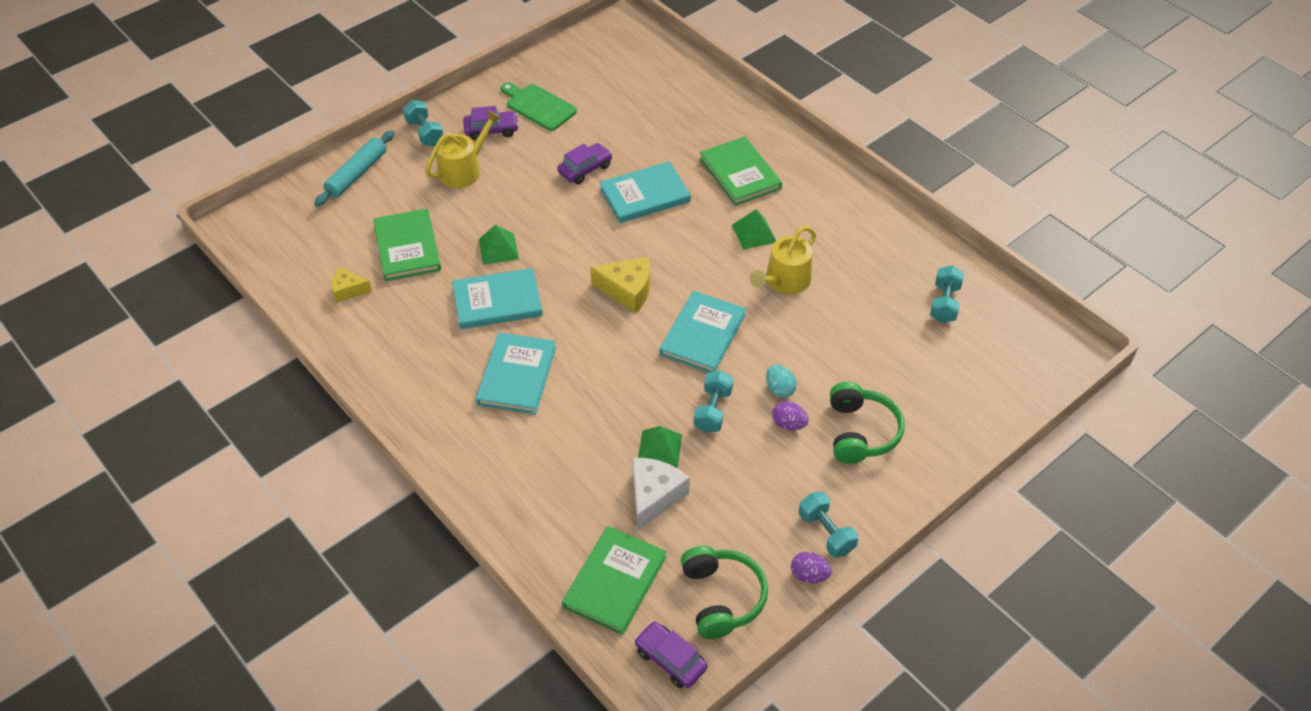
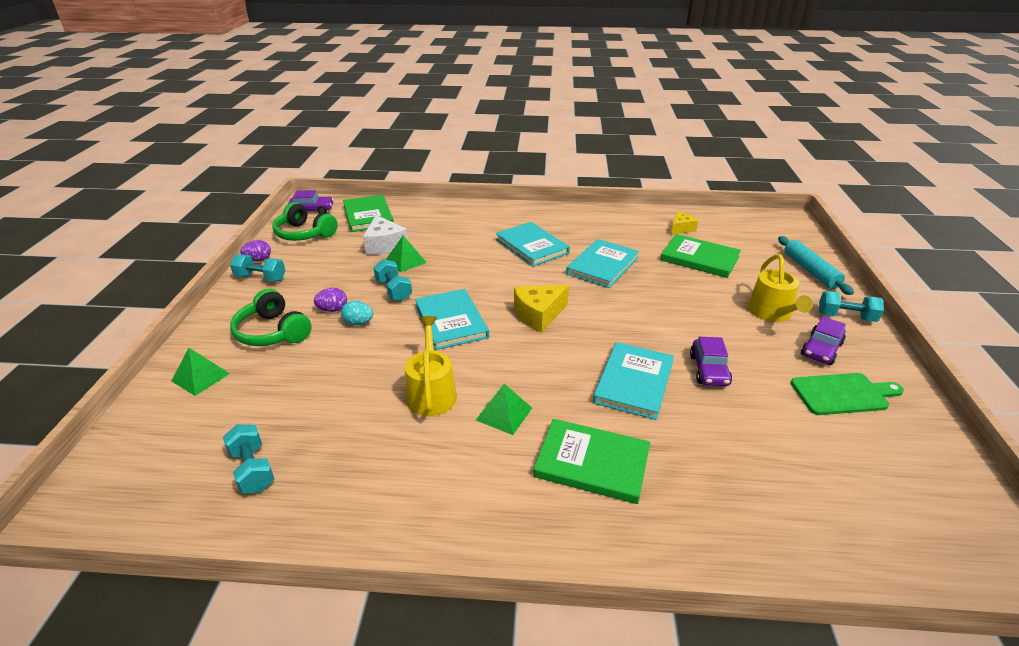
camera: 135 degrees right, 15 degrees down
(498, 249) = (655, 287): green pyramid -> green pyramid (200, 377)

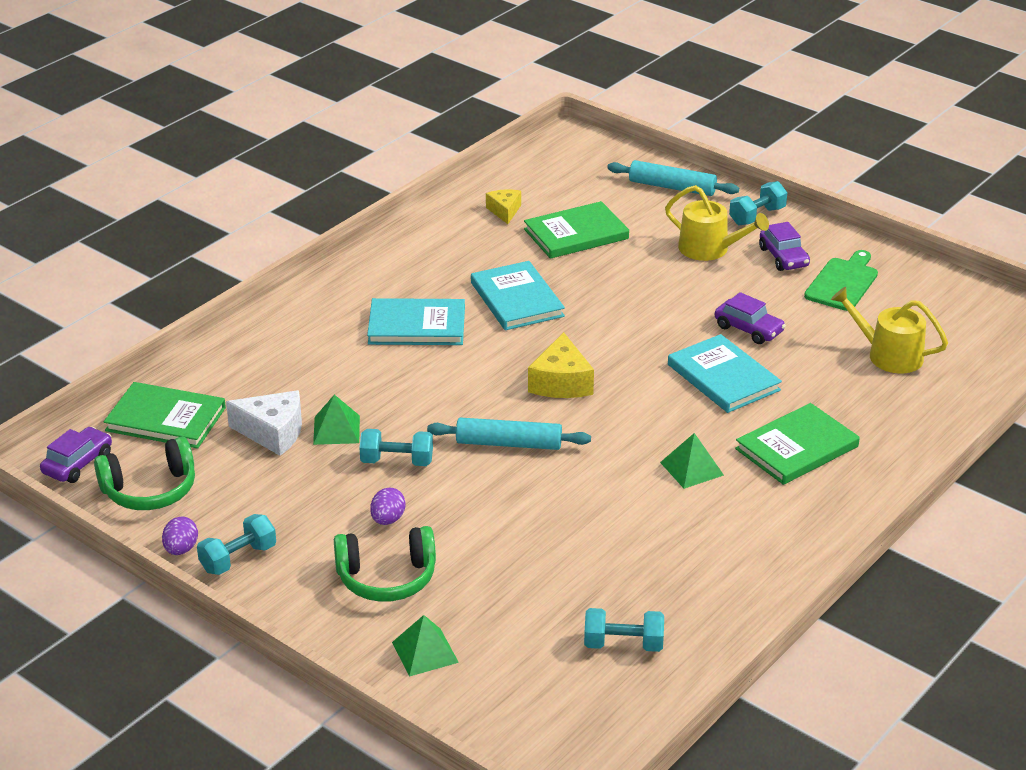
camera: 55 degrees left, 0 degrees up
(358, 323) = (439, 509): turquoise egg -> none
(431, 392) = (617, 500): yellow watering can -> yellow watering can (888, 355)
(451, 321) = (509, 444): turquoise book -> turquoise rolling pin

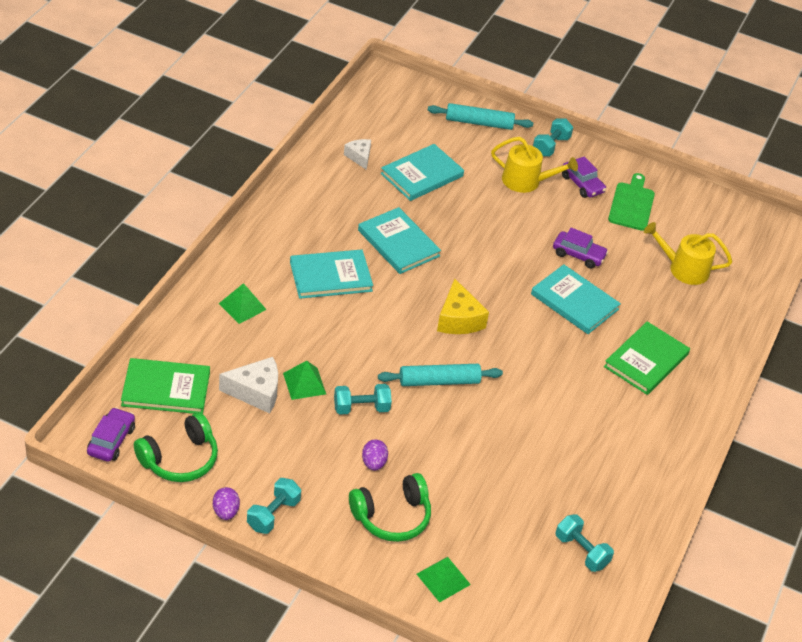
camera: 20 degrees left, 10 degrees up
(504, 211) = (359, 157): yellow cheese -> white cheese
(576, 234) = (422, 175): green book -> turquoise book
(623, 644) = (581, 551): turquoise dumbbell -> turquoise dumbbell turned 60 degrees clockwise
(691, 468) = (578, 388): green pyramid -> green pyramid (242, 306)

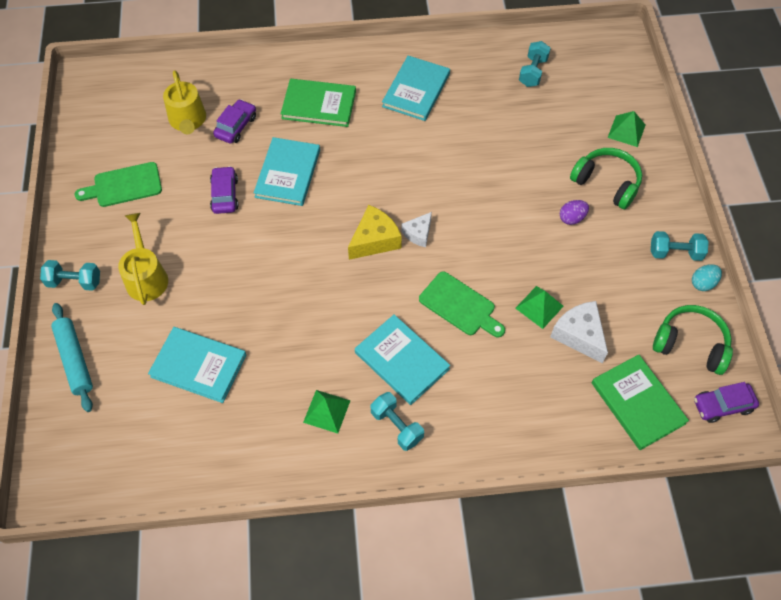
camera: 115 degrees left, 15 degrees up
(225, 512) = (703, 283): purple egg -> turquoise egg
(242, 306) = (497, 408): green pyramid -> green pyramid (326, 411)
(349, 335) = (460, 306): none -> green cutting board
(359, 157) = (209, 437): white cheese -> white cheese (418, 234)
(361, 408) = (528, 254): turquoise dumbbell -> turquoise dumbbell (397, 426)
(398, 243) = (314, 332): turquoise book -> turquoise book (416, 90)
(439, 381) = (454, 219): turquoise rolling pin -> none
(582, 184) = (119, 232): purple car -> purple car (236, 126)

